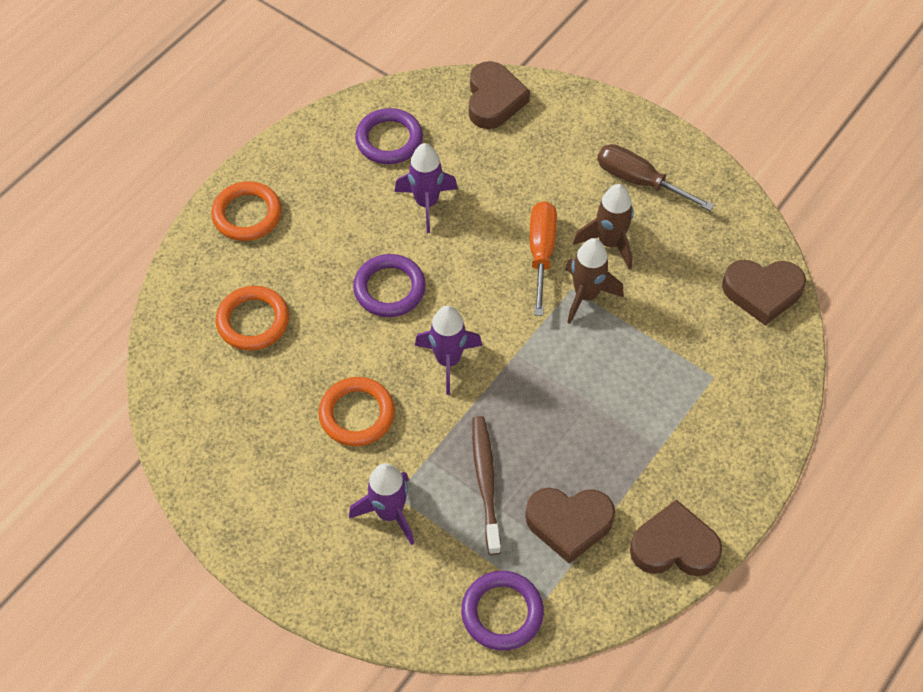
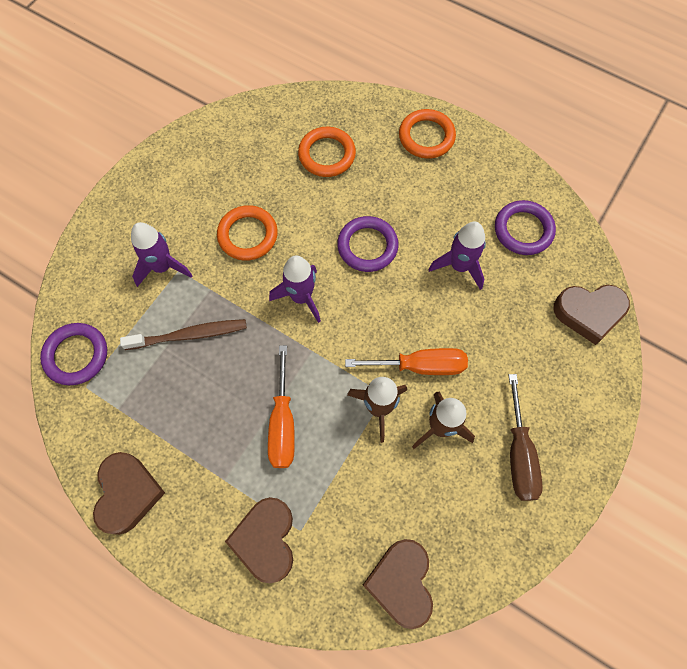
camera: 85 degrees right, 10 degrees up
(569, 523) = (151, 403): brown heart -> brown heart (266, 540)
(599, 387) = (282, 423): none -> orange screwdriver
(639, 181) = (519, 454): brown screwdriver -> brown screwdriver turned 150 degrees clockwise

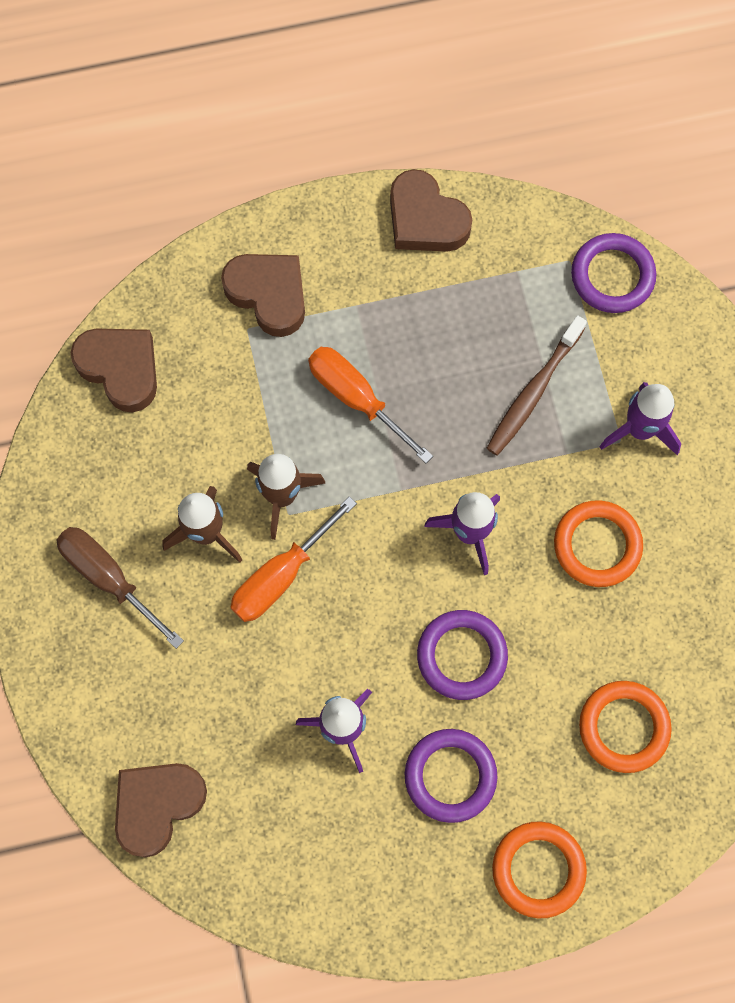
camera: 135 degrees right, 5 degrees up
(523, 230) = (313, 846): purple ring -> purple ring (450, 776)

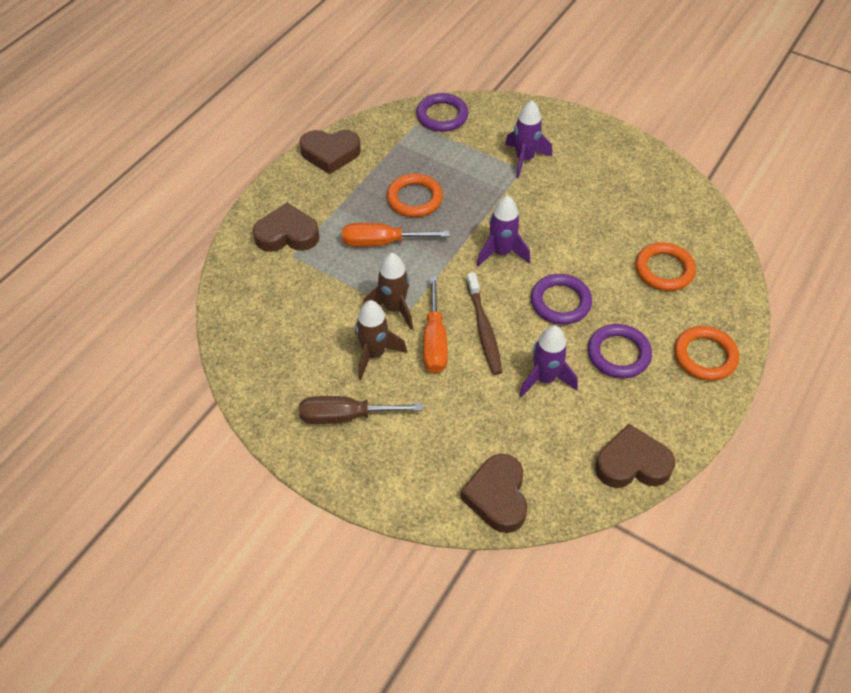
camera: 45 degrees left, 20 degrees down
(120, 369) = (243, 321): brown heart -> brown heart (632, 463)
(533, 392) = (461, 180): brown toothbrush -> brown toothbrush (484, 329)
(597, 545) = (562, 213): orange ring -> orange ring (414, 199)

